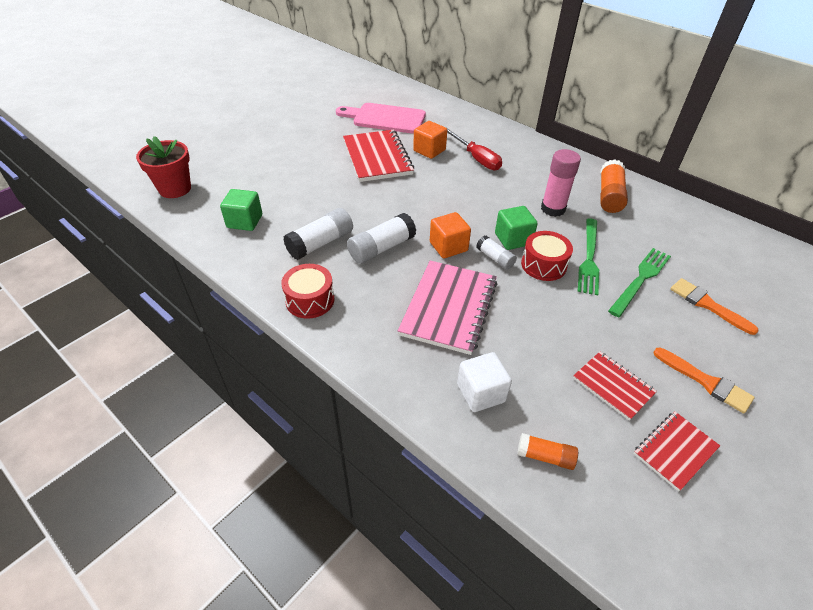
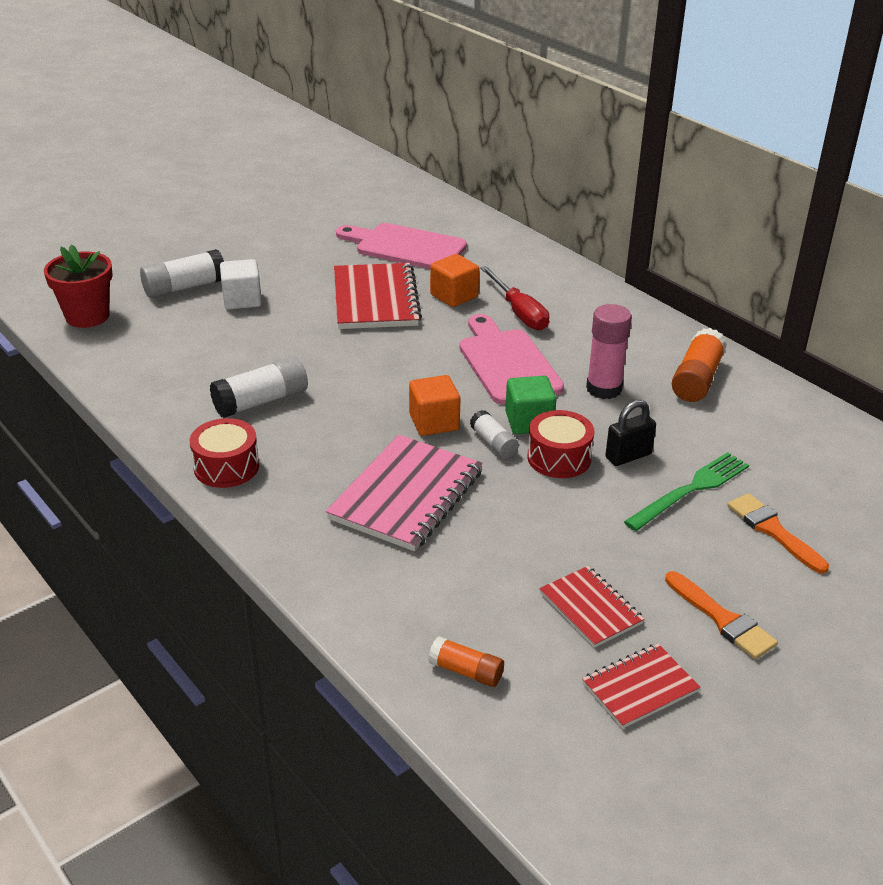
camera: 10 degrees right, 10 degrees down
(244, 221) = (168, 365): green cube -> none
(381, 248) = (341, 415): white glue stick -> white glue stick (184, 287)
(481, 393) = (411, 595): white cube -> white cube (242, 300)
(482, 196) = (507, 363): none -> pink cutting board
(589, 258) = (628, 456): green fork -> black padlock

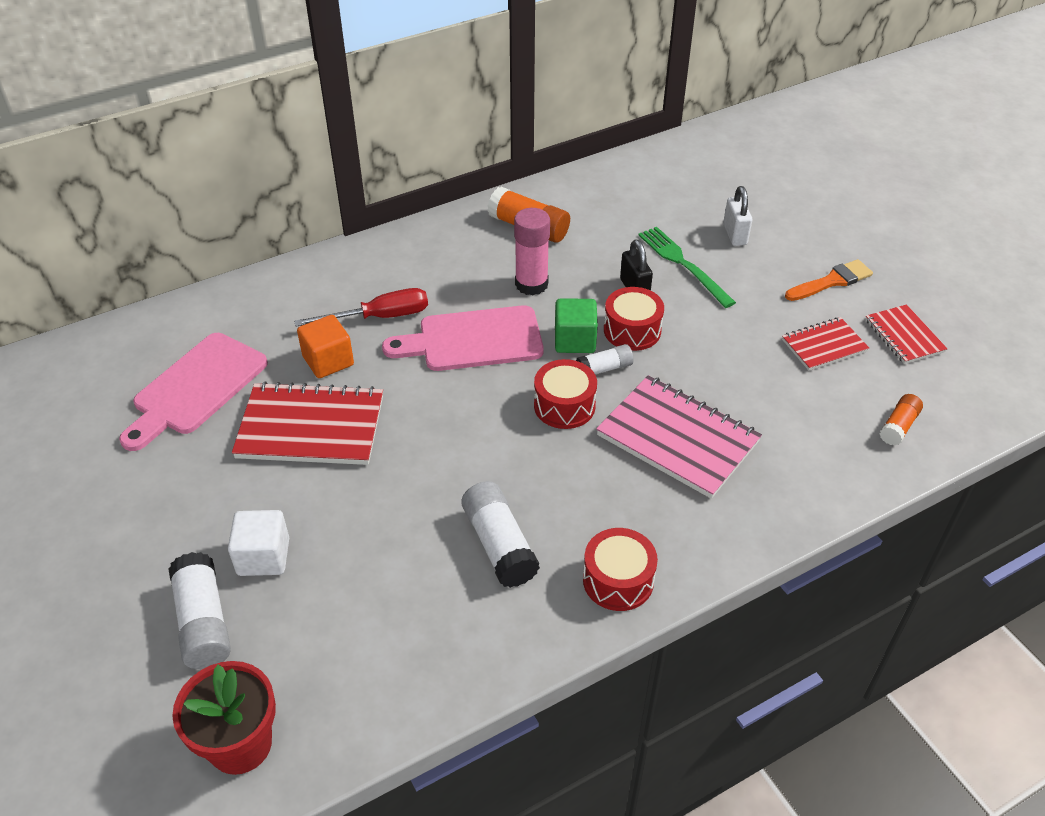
camera: 80 degrees left, 10 degrees up
(434, 422) = (564, 406): orange cube -> red drum
(773, 531) = (734, 235): orange brush -> white padlock

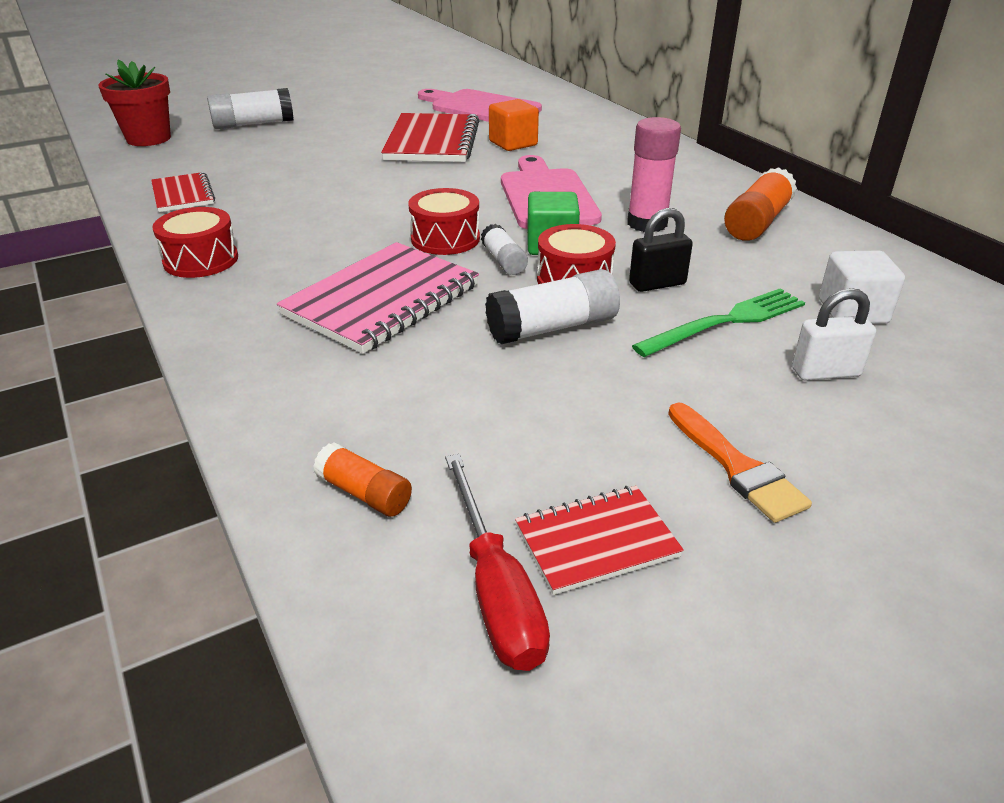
camera: 90 degrees right, 10 degrees down
(263, 557) = (302, 135): white cube -> white cube (852, 311)
(379, 317) = (575, 158): red screwdriver -> red screwdriver (496, 590)
(499, 545) = (272, 210): white glue stick -> white glue stick (553, 328)
(824, 345) = (559, 436): red notebook -> red notebook (183, 194)

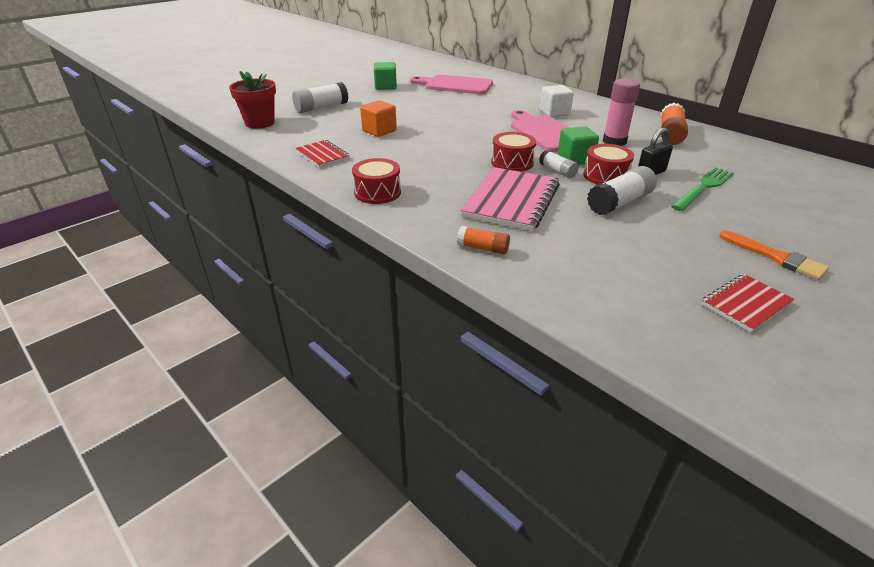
camera: 15 degrees left, 0 degrees up
(364, 493) = (608, 302): orange glue stick -> orange glue stick (483, 248)
(375, 101) = (385, 86): none -> green cube
(432, 142) = (447, 108): red notebook -> none
(496, 590) = (721, 336): red screwdriver -> none
(513, 143) = (495, 104): orange cube -> orange cube (379, 131)
(825, 372) = (774, 206): white padlock -> none
(852, 311) = (758, 174): white cube -> white cube (554, 113)

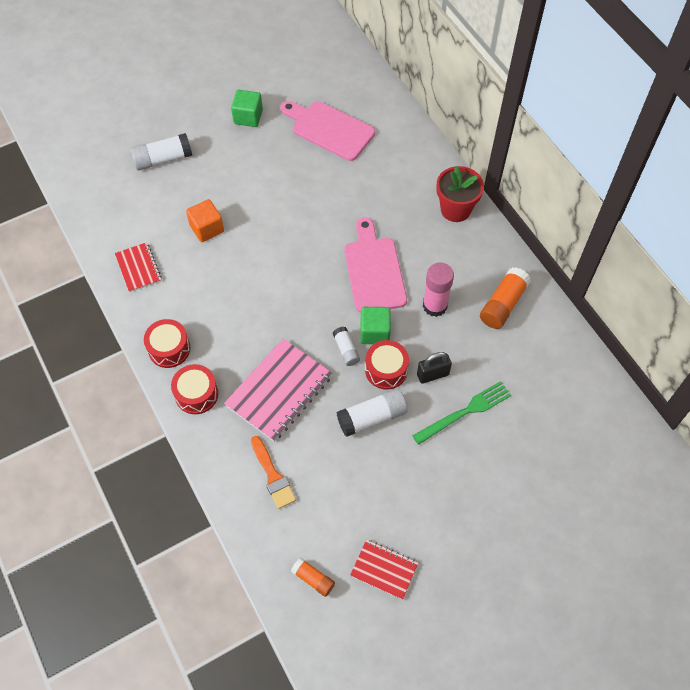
camera: 15 degrees right, 25 degrees up
(260, 123) = (93, 184): red flower pot -> red flower pot (455, 209)
(483, 248) = (225, 453): orange glue stick -> orange glue stick (313, 579)
(512, 162) = (311, 324): red drum -> red drum (196, 394)
(554, 113) = (407, 226): white cube -> none
(745, 304) = (384, 569): red notebook -> red notebook turned 45 degrees clockwise
(776, 257) = (450, 525): orange brush -> orange brush (273, 476)

